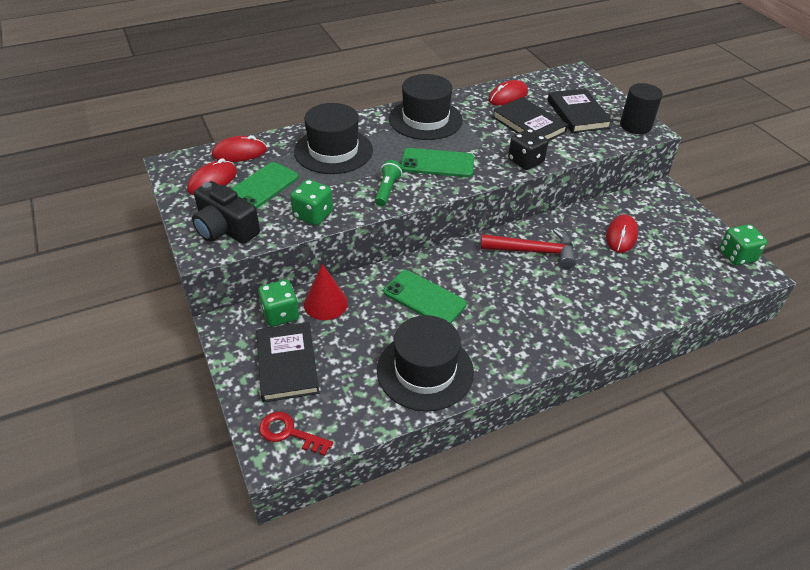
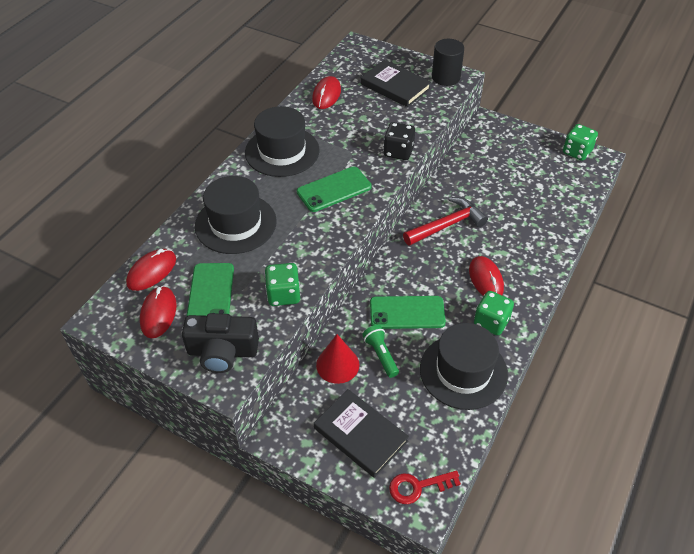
camera: 35 degrees left, 5 degrees up
(280, 314) = (311, 397): green dice -> green dice (491, 322)
(387, 190) = (319, 237): green flashlight -> green flashlight (381, 355)
(529, 124) = (368, 115): black book -> none
(621, 236) = (493, 177): red mouse -> red mouse (486, 279)

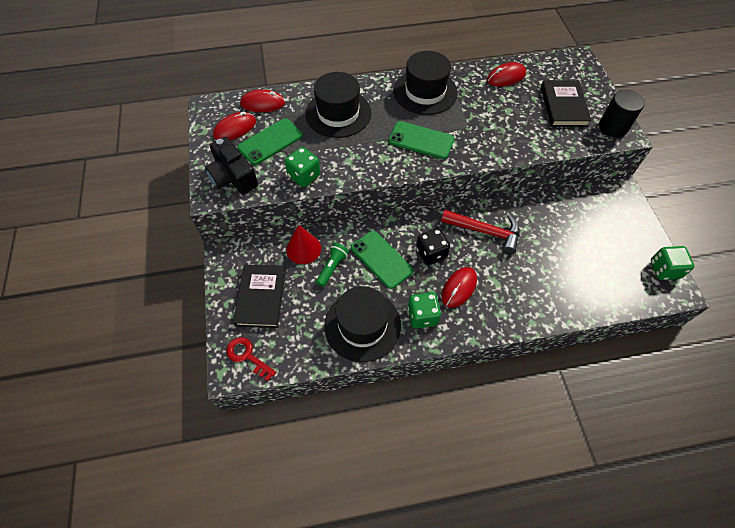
camera: 50 degrees right, 10 degrees up
(398, 152) = (498, 150): black dice -> black dice (431, 253)

